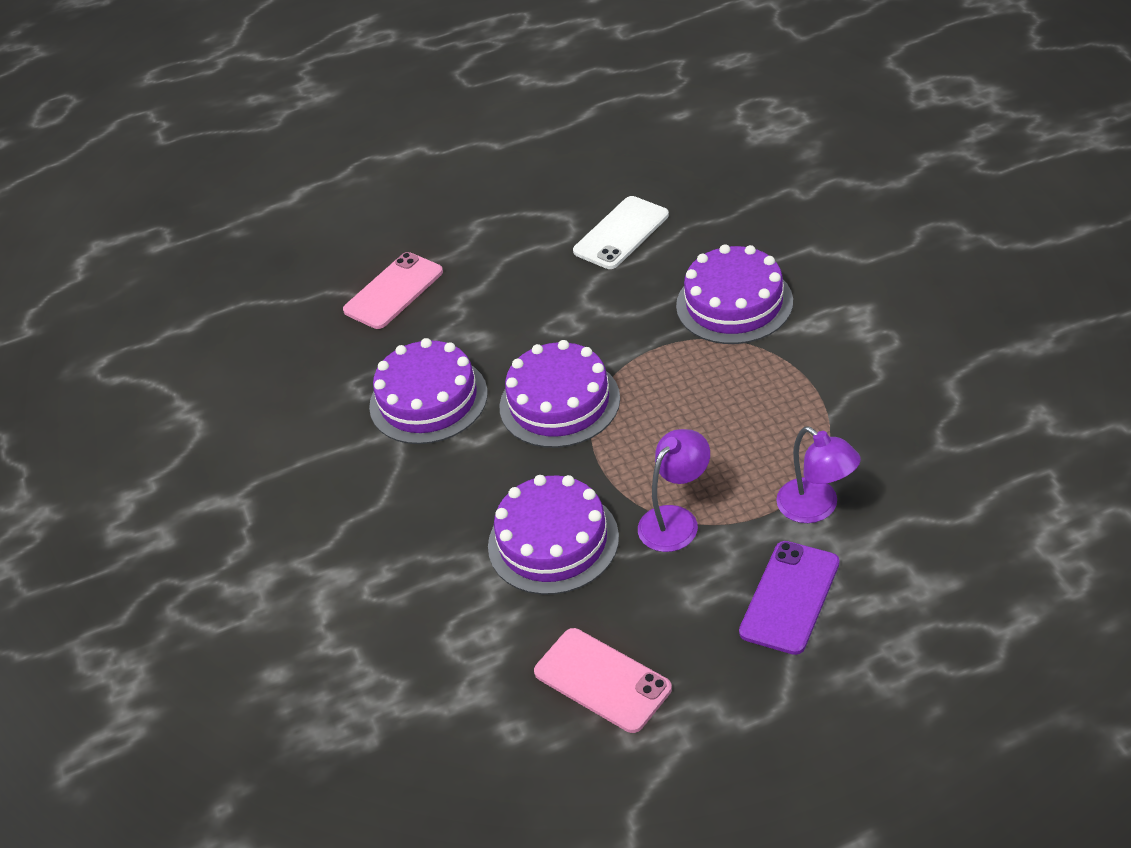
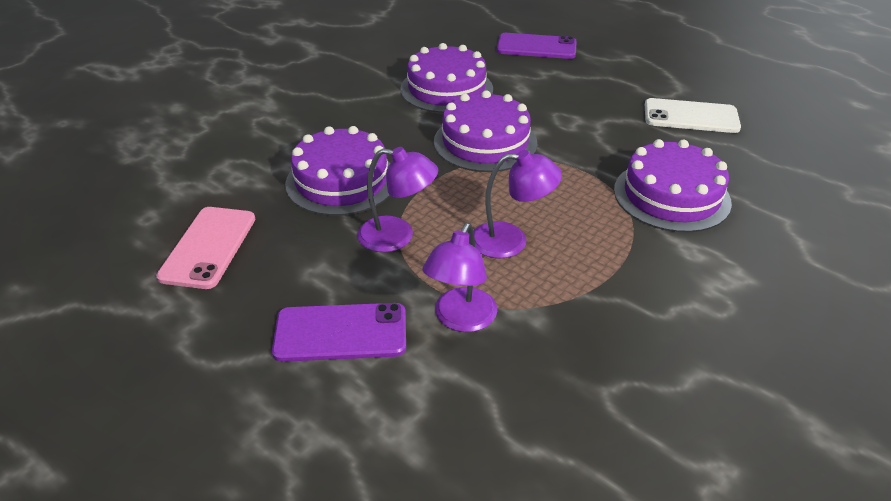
camera: 55 degrees right, 5 degrees down
(393, 291) = (536, 47): pink phone -> purple phone
(732, 438) = (511, 240): none -> purple lamp

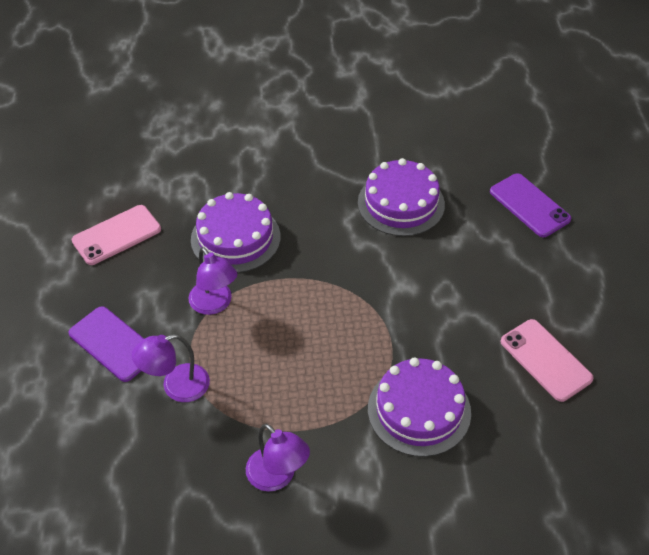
camera: 45 degrees right, 10 degrees up
(485, 142) = (361, 271): purple cake -> none
(511, 240) = (271, 359): purple lamp -> purple lamp (277, 477)
(691, 116) = (545, 360): white phone -> pink phone

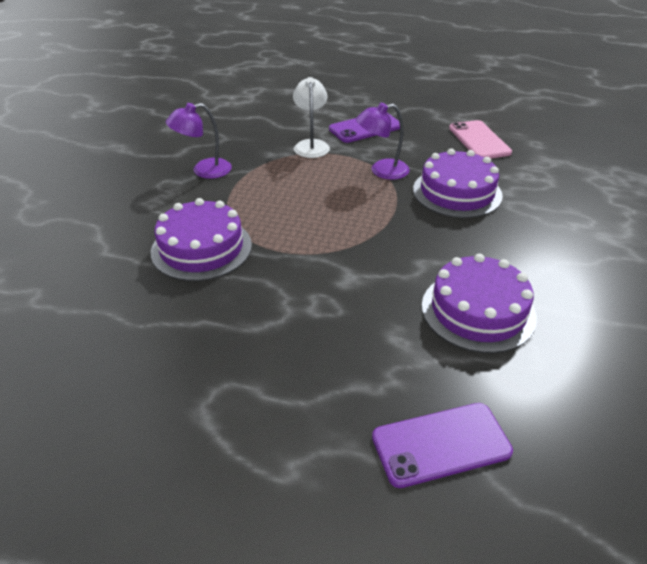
camera: 110 degrees right, 10 degrees down
(176, 386) = (311, 145): purple lamp -> white lamp
(545, 360) = (187, 355): pink phone -> none

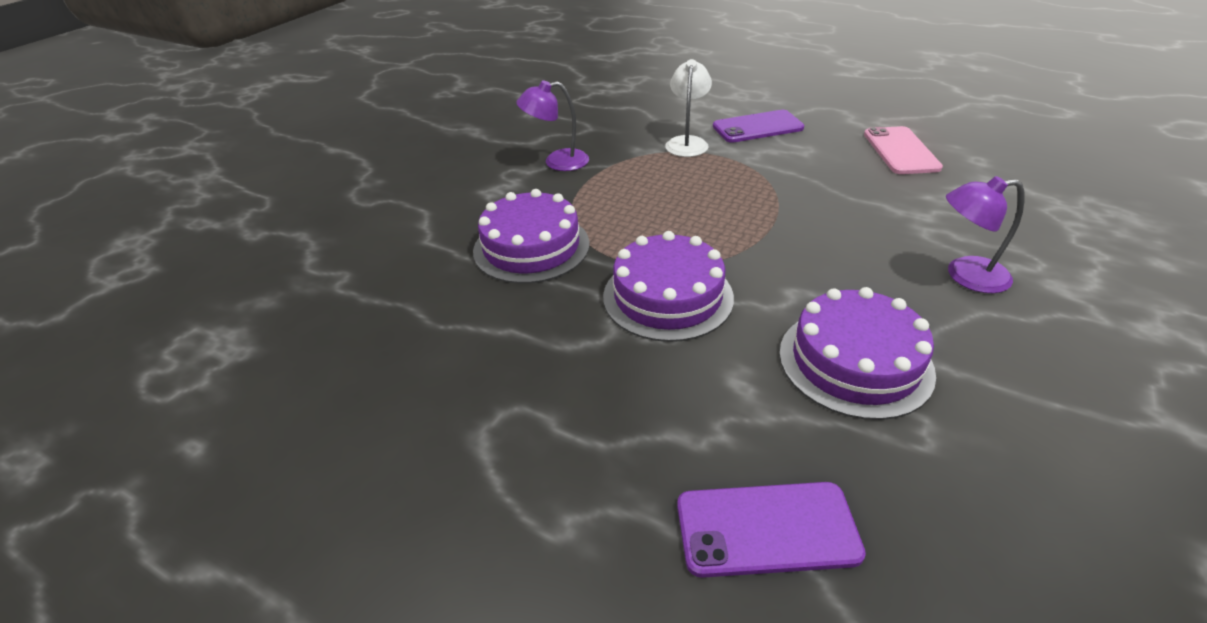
camera: 15 degrees right, 0 degrees up
(381, 171) = (766, 178): purple lamp -> purple lamp (965, 275)
(457, 192) = (857, 211): purple cake -> purple cake (667, 296)

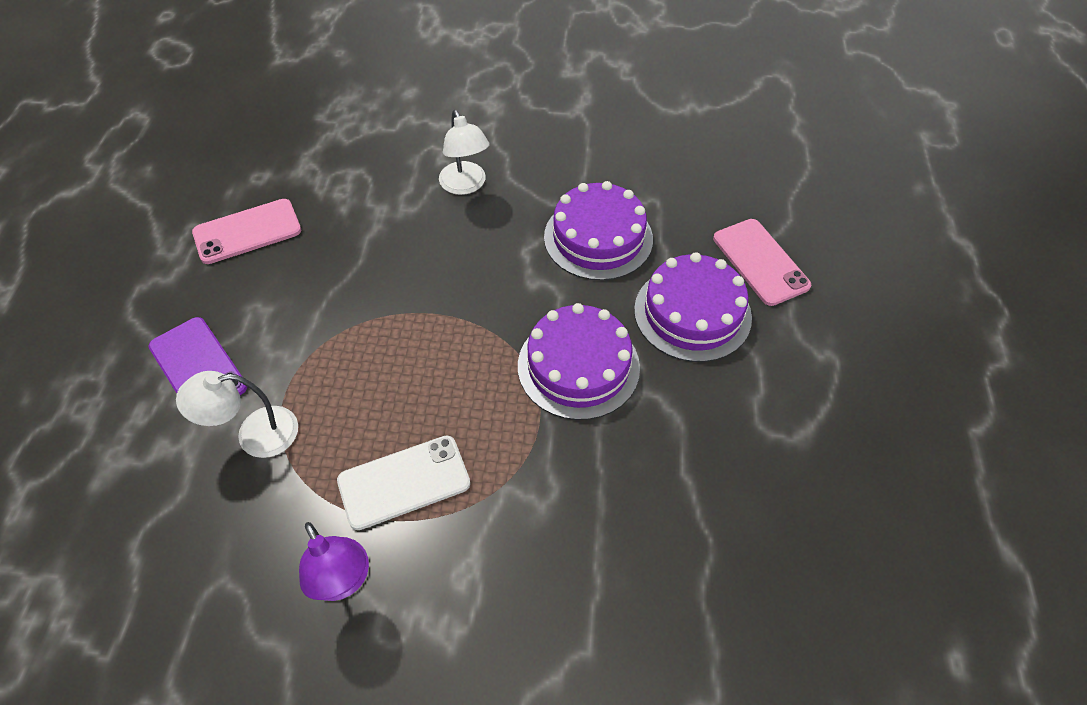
camera: 115 degrees left, 15 degrees up
(531, 247) = (552, 518): purple cake -> purple cake (692, 313)
(610, 190) = (404, 482): none -> white phone
(766, 529) = (760, 262): purple phone -> pink phone
(965, 275) = (465, 185): purple lamp -> white lamp

